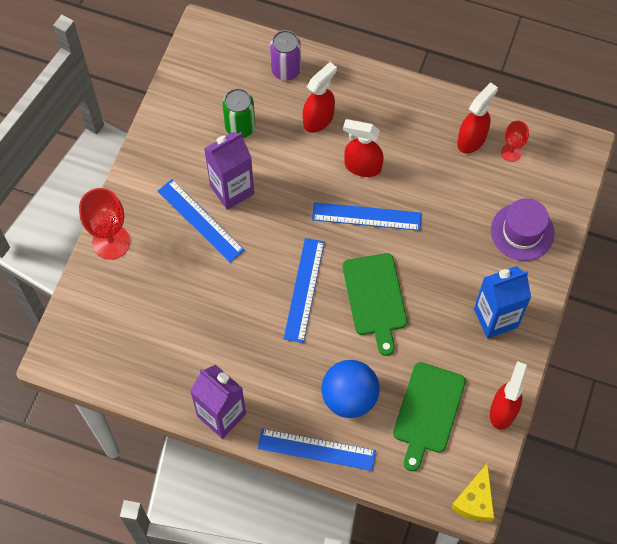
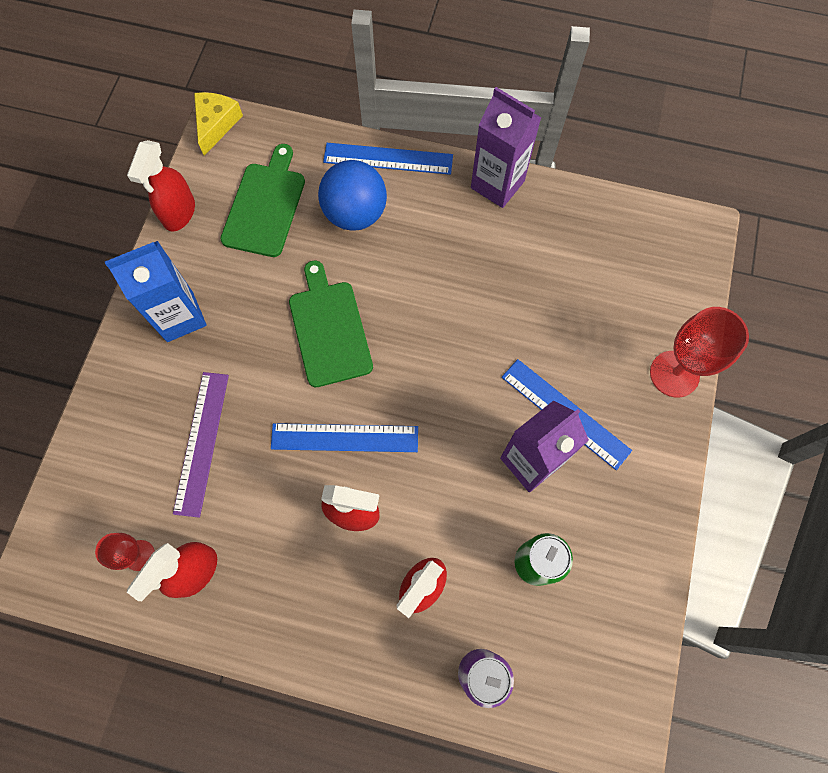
camera: 175 degrees right, 5 degrees up
(304, 289) = (419, 332): blue ruler -> none
(472, 221) = (202, 442): none -> purple ruler
(522, 232) = (135, 433): purple hat -> none

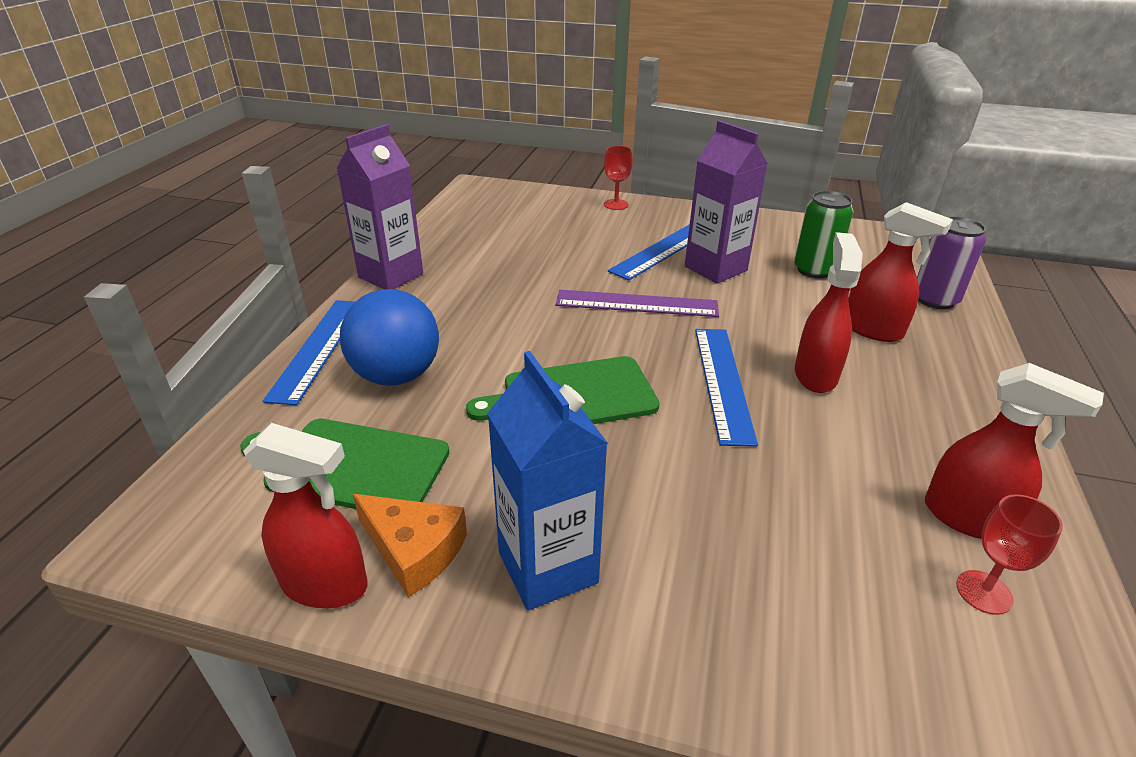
camera: 90 degrees left, 35 degrees down
(198, 249) = (414, 550): none -> orange cheese
(202, 442) = (769, 523): purple ruler -> purple ruler (636, 303)
(216, 124) = (142, 539): yellow cheese -> none
(674, 374) = (616, 204): red goblet -> red goblet, size x0.57

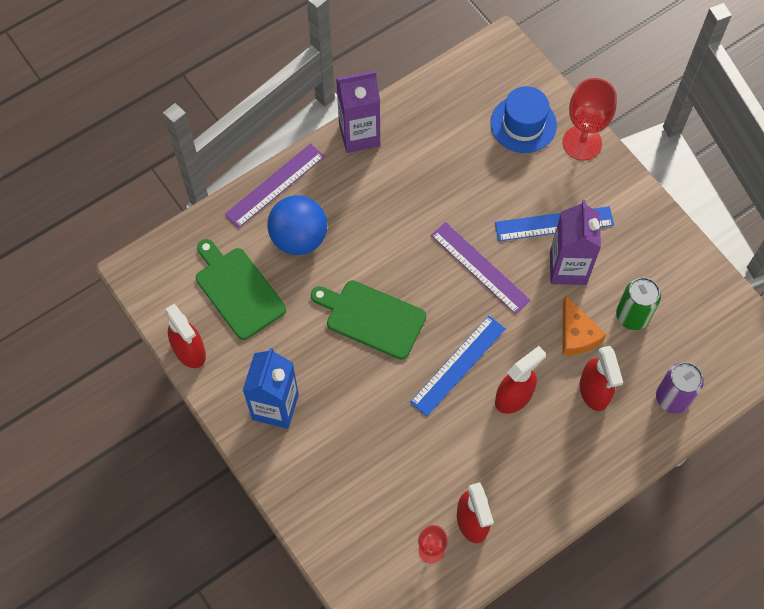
camera: 40 degrees right, 30 degrees up
(318, 348) = (275, 185): blue ruler -> purple ruler
(414, 550) = (232, 359): orange cheese -> orange cheese (577, 334)
(551, 213) = (523, 124): none -> blue hat
(616, 204) = (582, 143): red goblet -> red goblet, size x1.75

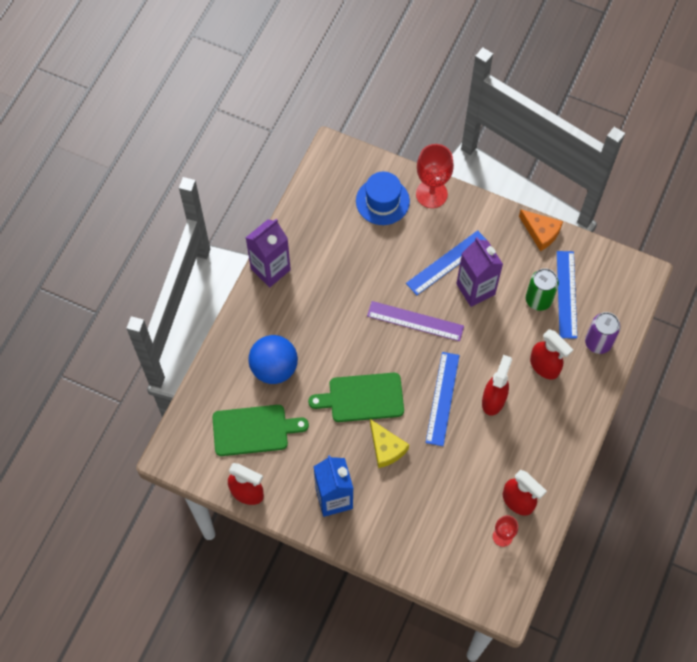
camera: 30 degrees left, 0 degrees up
(237, 290) = (254, 430): green cutting board -> green cutting board turned 150 degrees clockwise
(275, 185) = (232, 338): purple ruler -> none
(364, 385) = (386, 448): none -> yellow cheese
(577, 334) = (509, 333): orange cheese -> orange cheese (541, 232)
(668, 326) = (566, 294): none -> blue ruler

